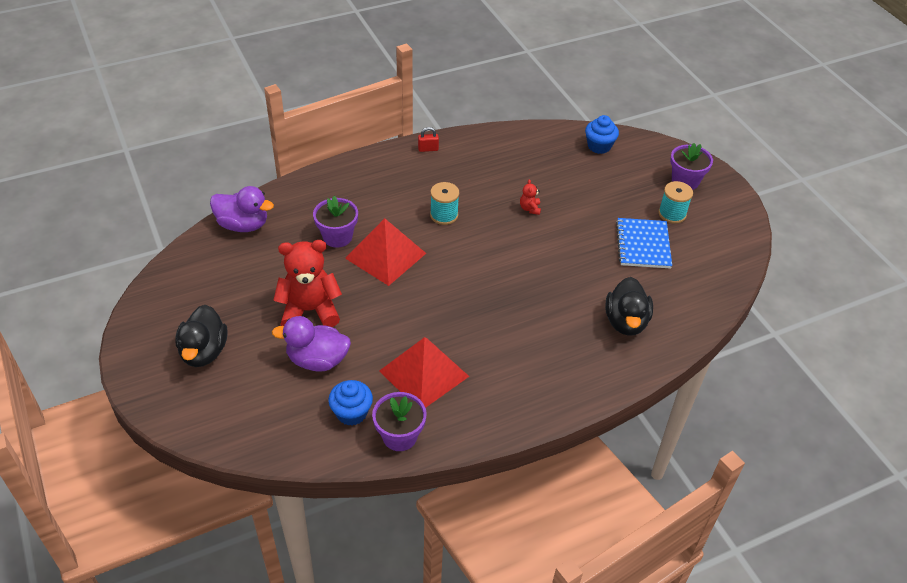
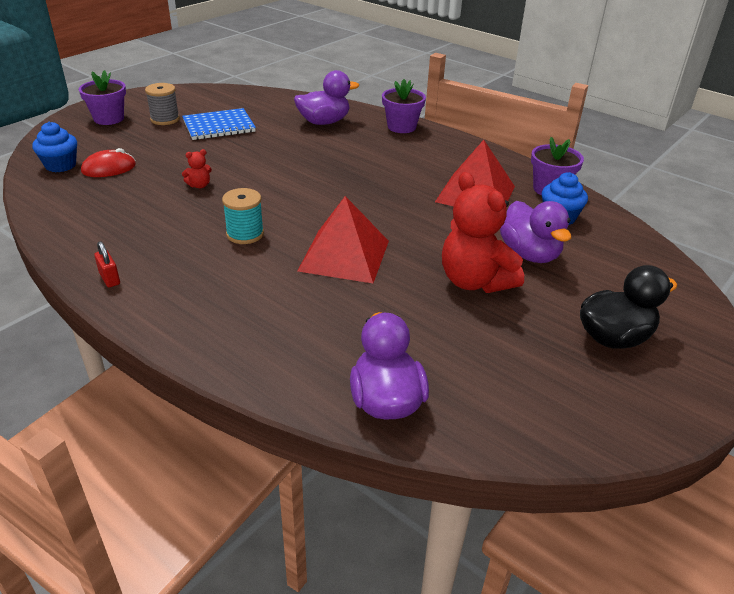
camera: 115 degrees left, 10 degrees down
(337, 237) = (341, 301): purple flower pot -> purple flower pot (401, 127)
(582, 168) = (109, 168): none -> red mouse
(626, 322) = (324, 122): black duck -> purple duck
(672, 214) = (165, 119): turquoise spool -> grey spool

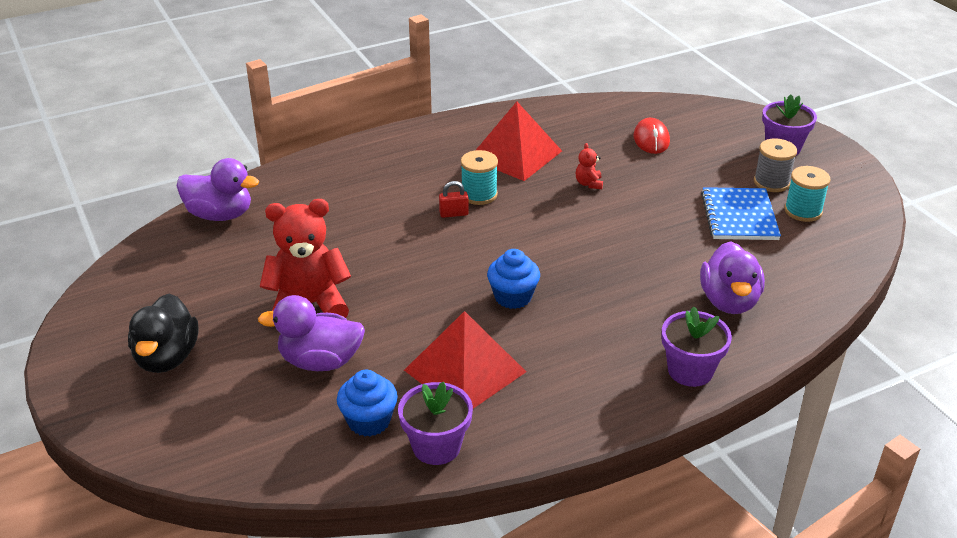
camera: 115 degrees right, 0 degrees up
(60, 165) = (669, 116): blue cupcake -> blue cupcake (513, 297)
(110, 279) = (454, 127): red padlock -> red padlock (454, 214)
(201, 108) = (803, 211): none -> turquoise spool
(344, 255) = (406, 241): red pyramid -> red pyramid (515, 154)

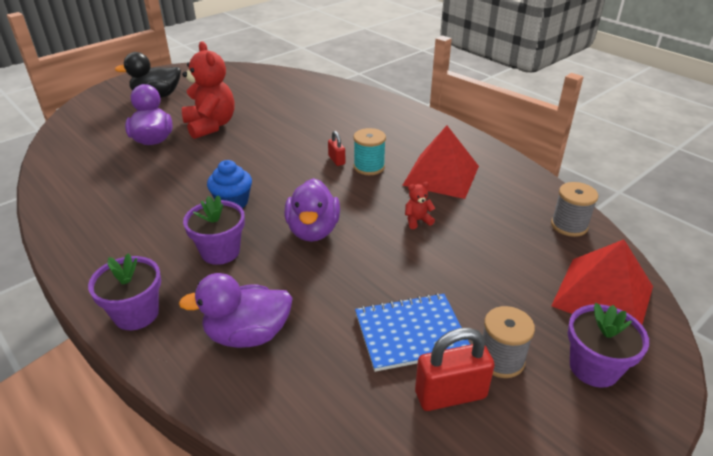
camera: 75 degrees right, 0 degrees up
(220, 215) = (299, 82): purple duck -> purple duck (313, 231)
(369, 421) = (92, 166): blue cupcake -> none
(436, 446) = (62, 194): purple flower pot -> purple flower pot (220, 252)
(464, 371) = (141, 194): red pyramid -> red pyramid (602, 295)
(621, 111) = (569, 225): none -> grey spool
(651, 139) = (527, 251): red mouse -> none
(803, 211) = (450, 395): turquoise spool -> red padlock

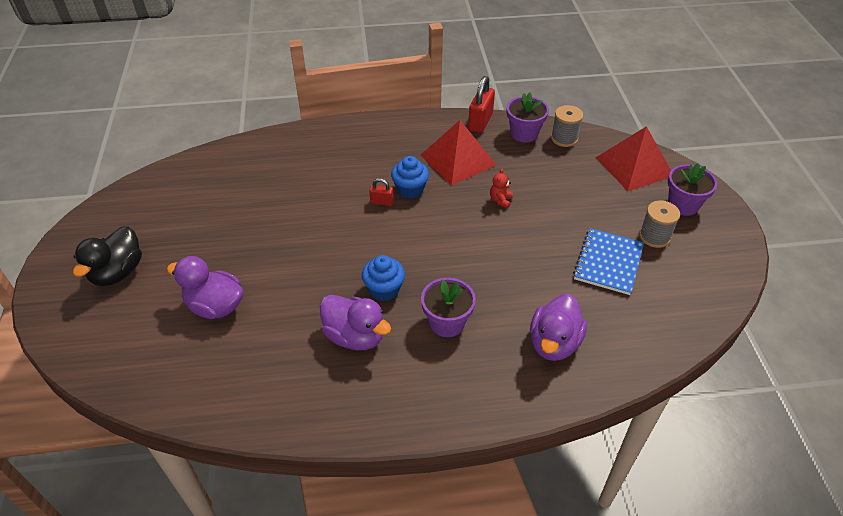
camera: 55 degrees left, 10 degrees up
(136, 314) = (485, 400): purple flower pot -> purple flower pot (524, 134)
(210, 126) = (234, 255): red teddy bear -> none
(313, 231) = (465, 259): purple duck -> purple duck (355, 336)
(369, 167) = (410, 189): turquoise spool -> blue cupcake
(450, 395) = (667, 272): red padlock -> red padlock (480, 122)

